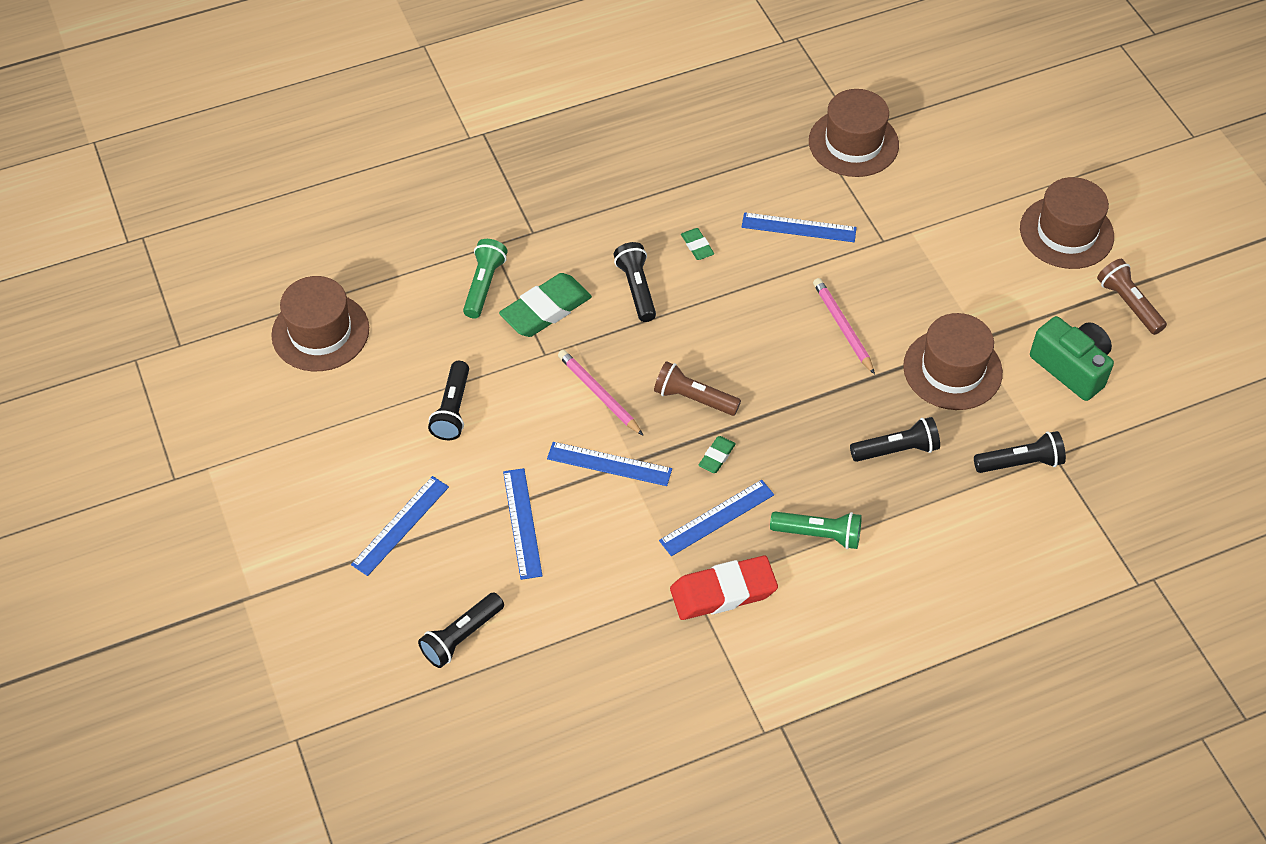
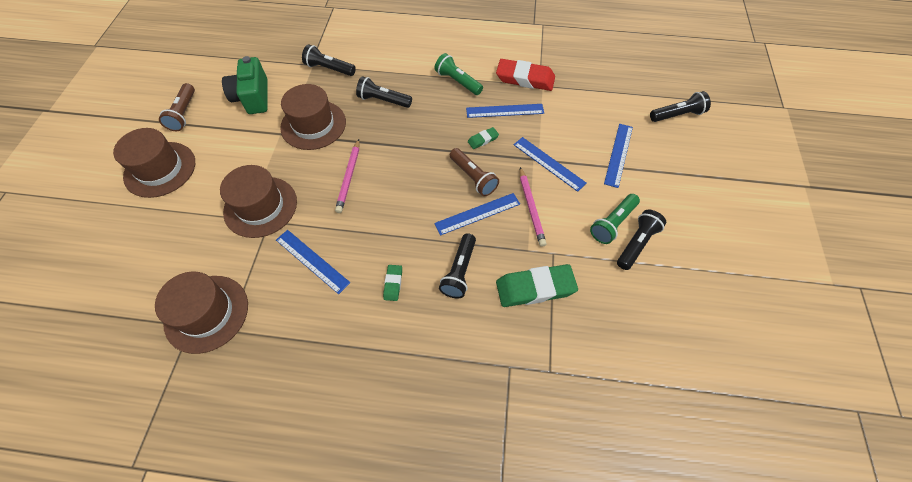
camera: 150 degrees left, 5 degrees up
(320, 332) = (725, 360): brown hat -> brown hat (260, 206)
(400, 525) = (696, 185): blue ruler -> blue ruler (477, 213)
(484, 285) = (573, 335): green flashlight -> green flashlight (612, 223)

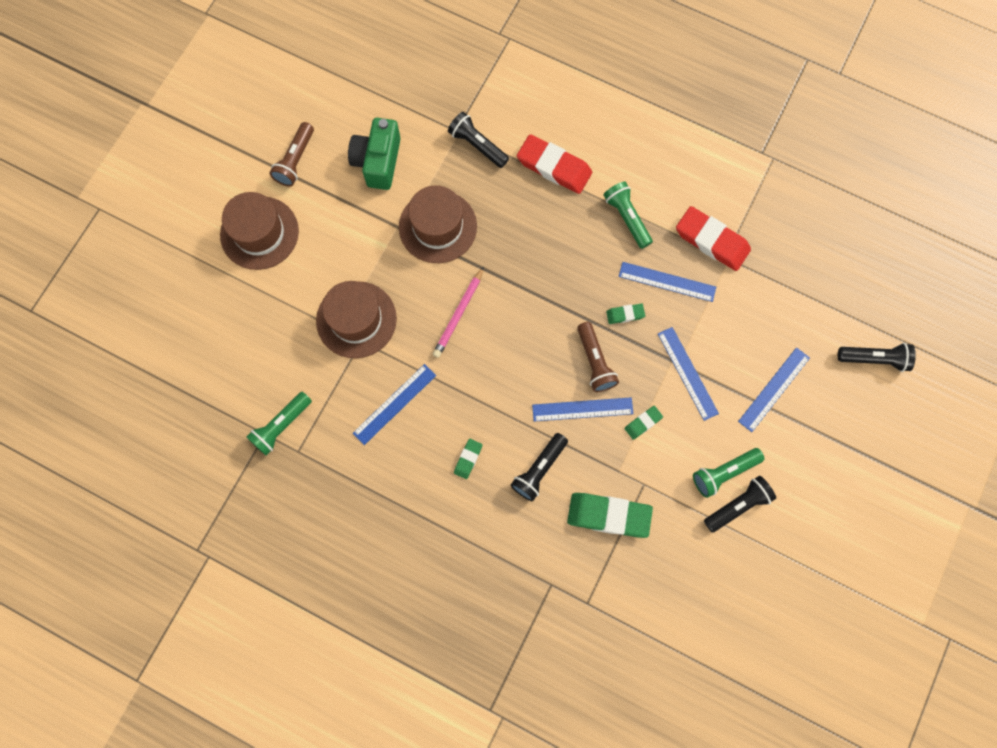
camera: 20 degrees right, 15 degrees up
(206, 313) = (281, 426): brown hat -> green flashlight
(312, 261) = (394, 404): blue ruler -> blue ruler turned 75 degrees clockwise
(383, 100) = (528, 217): black flashlight -> none
(391, 67) = (554, 167): none -> red eraser
(531, 208) = (643, 423): pink pencil -> green eraser

